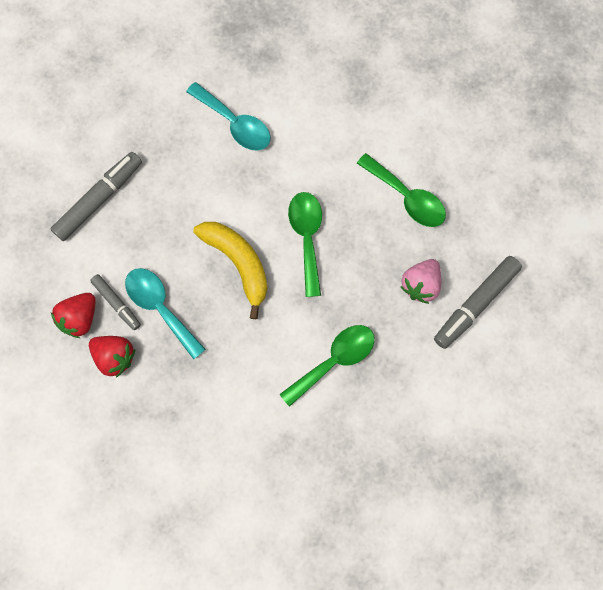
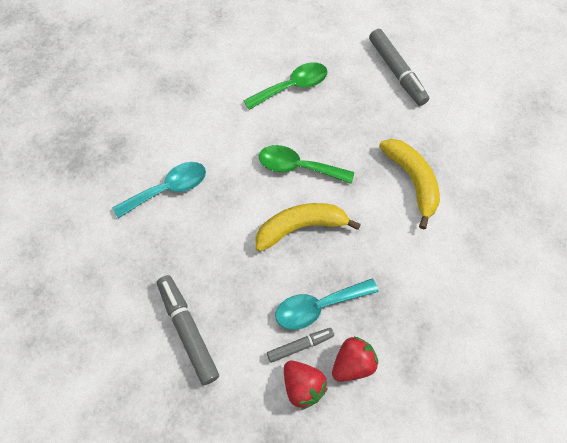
camera: 70 degrees left, 10 degrees down
(334, 360) = (412, 181): green spoon -> yellow banana
(420, 285) = (369, 101): pink strawberry -> none

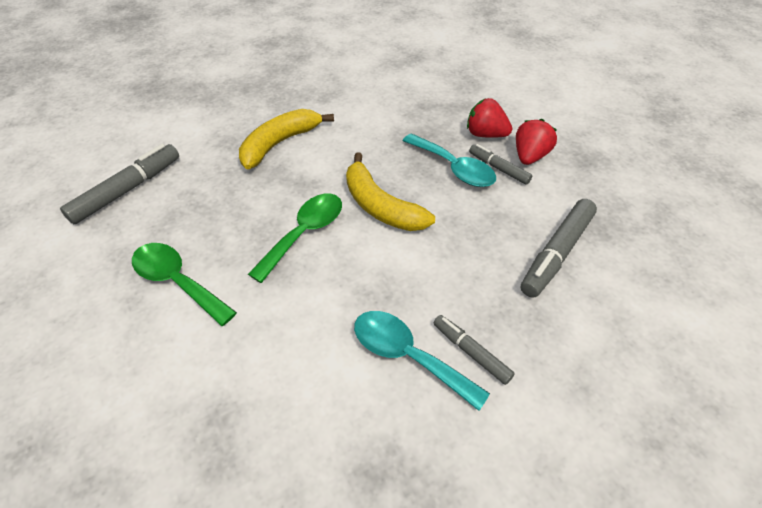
camera: 115 degrees left, 15 degrees down
(149, 225) = (471, 352): none -> grey marker
(298, 167) = (305, 233): green spoon -> green spoon turned 135 degrees counterclockwise

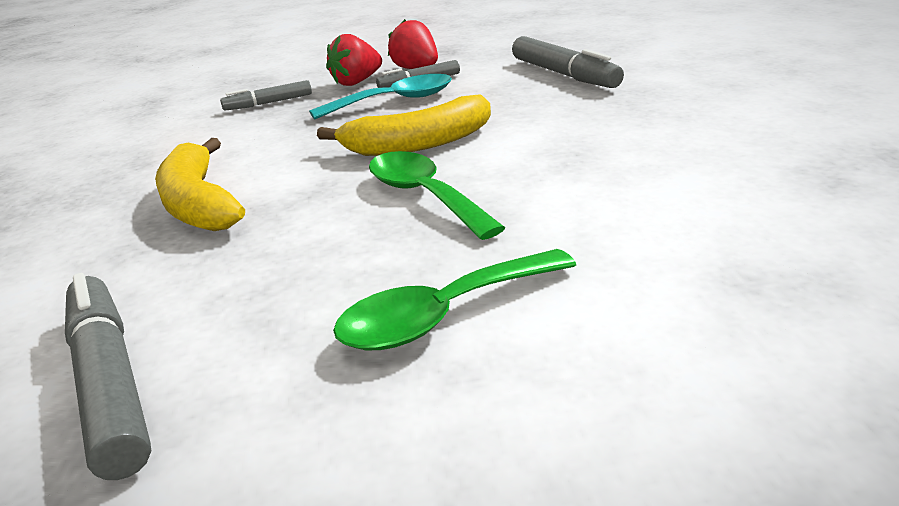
camera: 65 degrees left, 20 degrees down
(408, 355) = (672, 150): turquoise spoon -> none
(471, 352) = (677, 120): grey marker -> grey marker (269, 103)

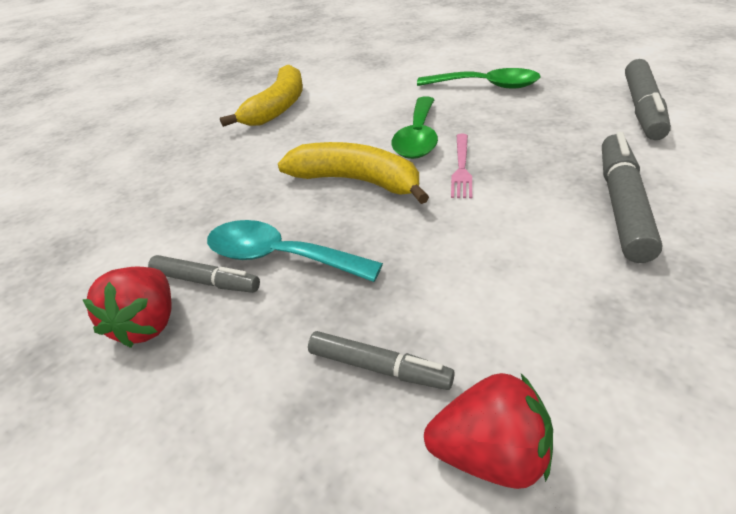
camera: 135 degrees left, 10 degrees up
(199, 203) = (563, 202): yellow banana -> yellow banana (278, 107)
(331, 190) = (461, 167): none -> pink fork
(356, 82) = (236, 343): red strawberry -> red strawberry (490, 455)
(563, 74) = (131, 205): grey marker -> grey marker (622, 205)

